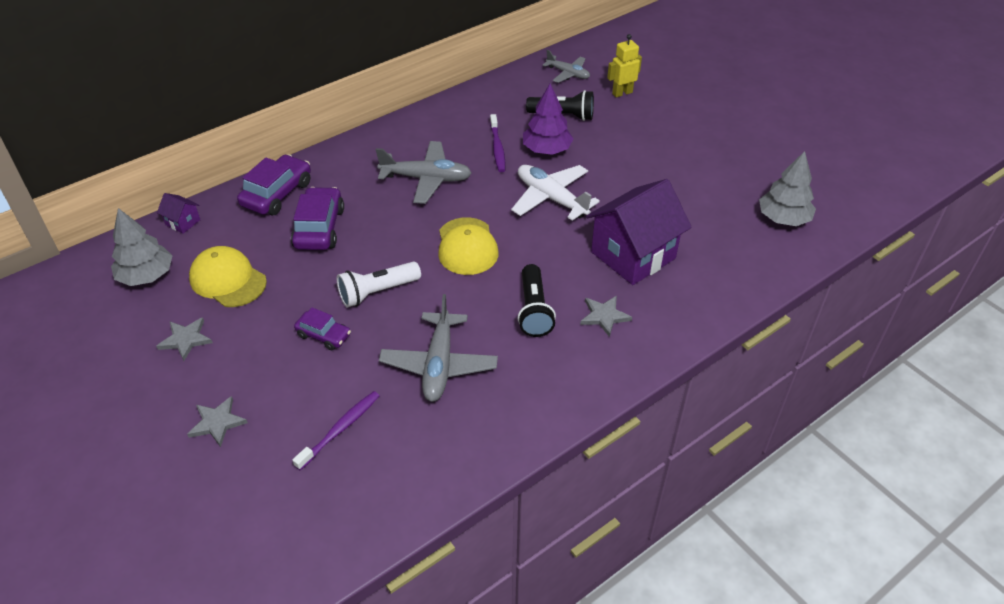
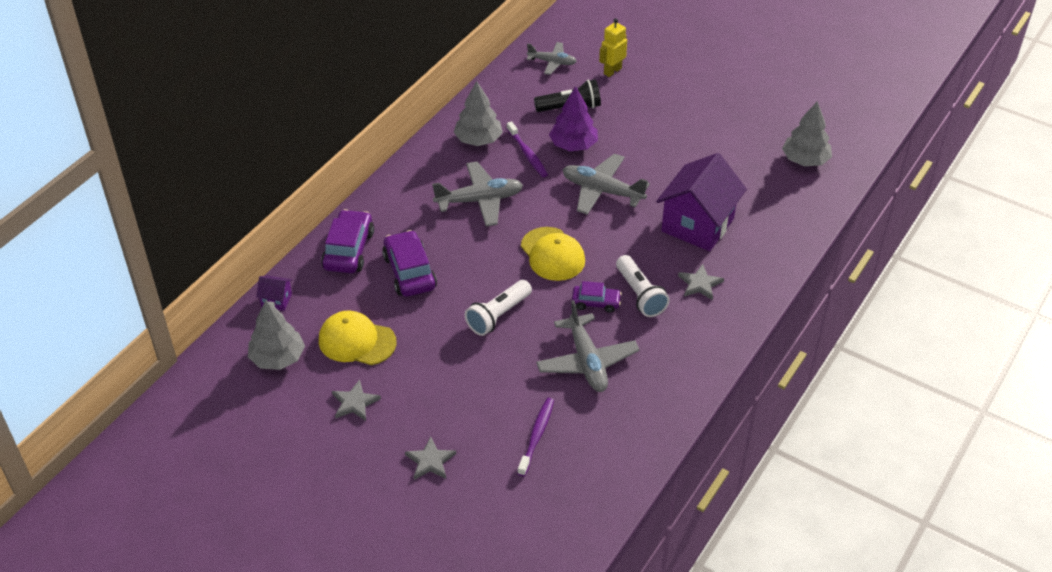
camera: 20 degrees left, 0 degrees up
(323, 335) = (474, 365): purple car -> purple car (596, 303)
(458, 125) = (478, 140): none -> grey tree
(534, 310) = (640, 295): black flashlight -> white flashlight
(551, 198) = (602, 191): white plane -> grey plane

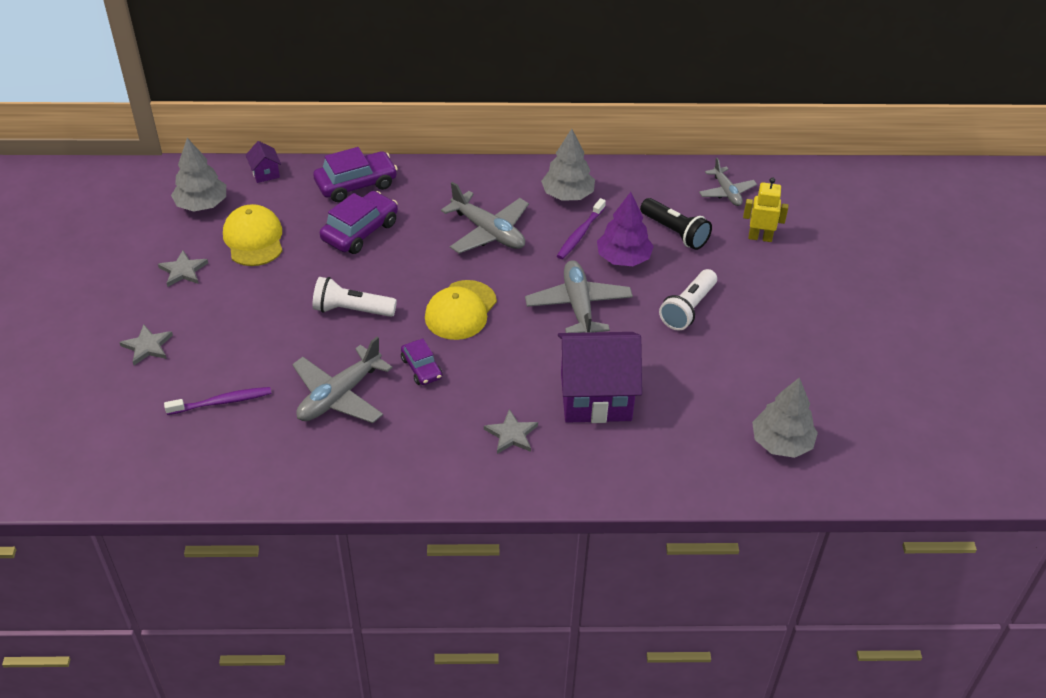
camera: 55 degrees right, 0 degrees up
(640, 295) = (458, 395): white flashlight -> white flashlight (688, 309)

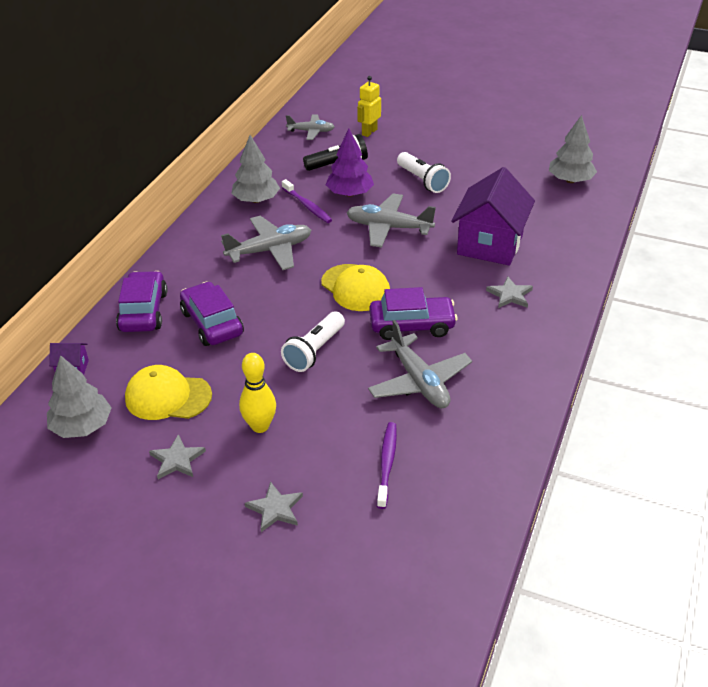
camera: 65 degrees left, 5 degrees down
(239, 306) = (260, 426): none -> yellow bowling pin
(421, 368) = (412, 325): purple car -> purple car, size x1.68

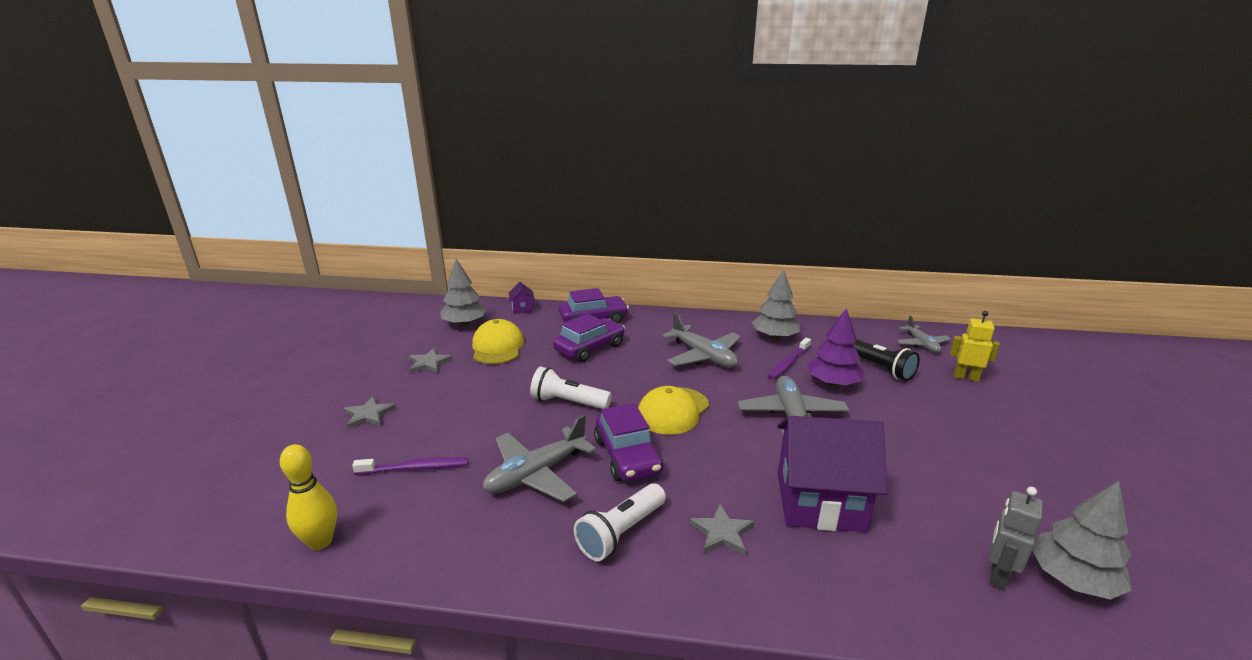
camera: 75 degrees right, 15 degrees down
(260, 426) = (466, 391): yellow bowling pin -> yellow bowling pin (320, 541)
(422, 181) = (908, 428): white flashlight -> white flashlight (621, 533)
(564, 202) = (997, 575): none -> grey robot

